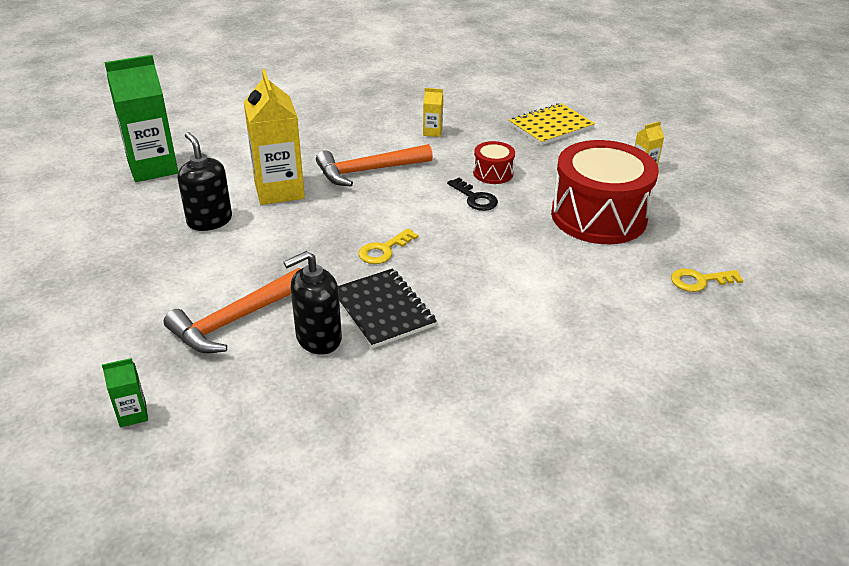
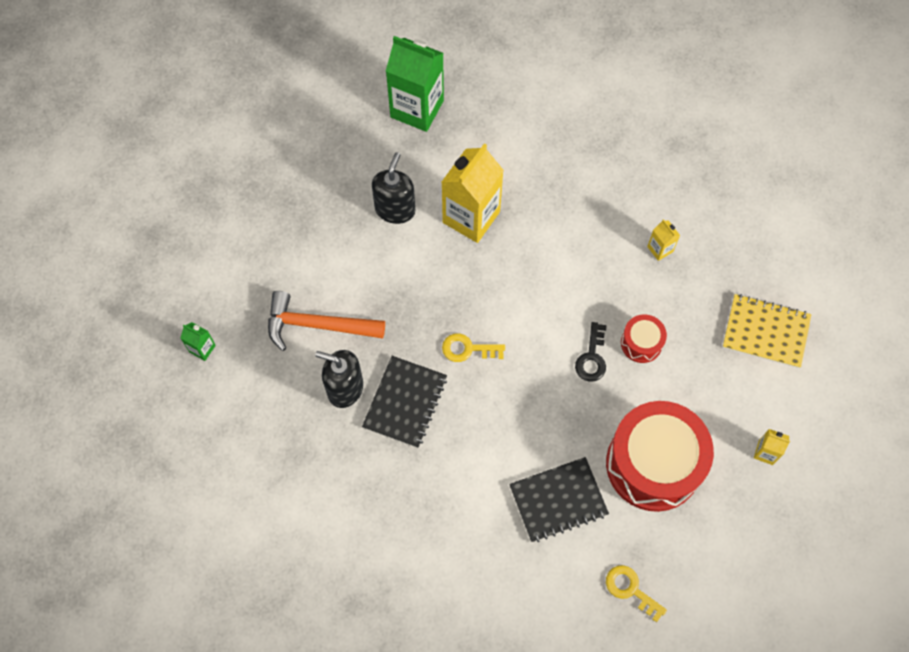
camera: 50 degrees right, 30 degrees up
(368, 171) = (555, 252): orange hammer -> none
(578, 276) = (558, 500): none -> black notebook

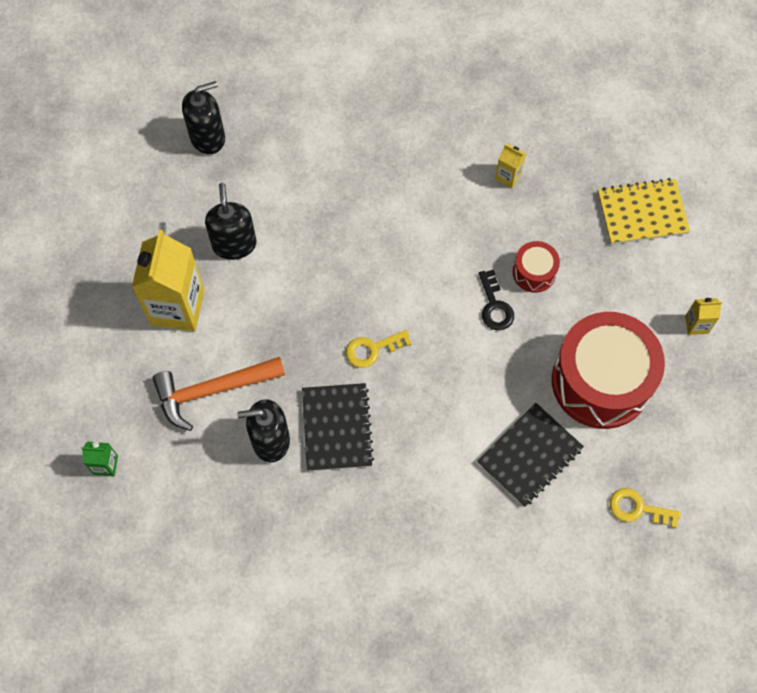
camera: 25 degrees left, 0 degrees up
(417, 109) = (208, 137): green carton -> black soap dispenser
(471, 217) = (313, 221): yellow carton -> yellow carton (177, 307)

